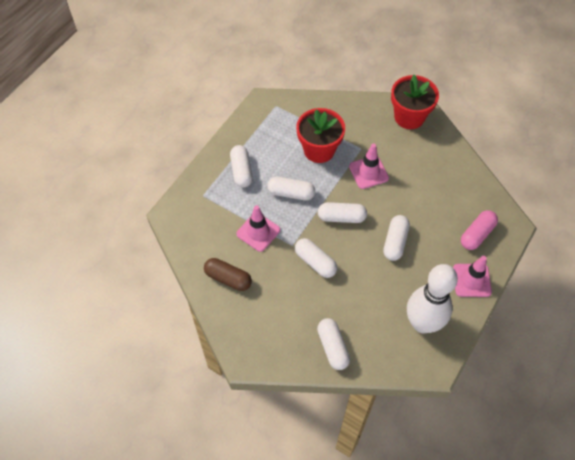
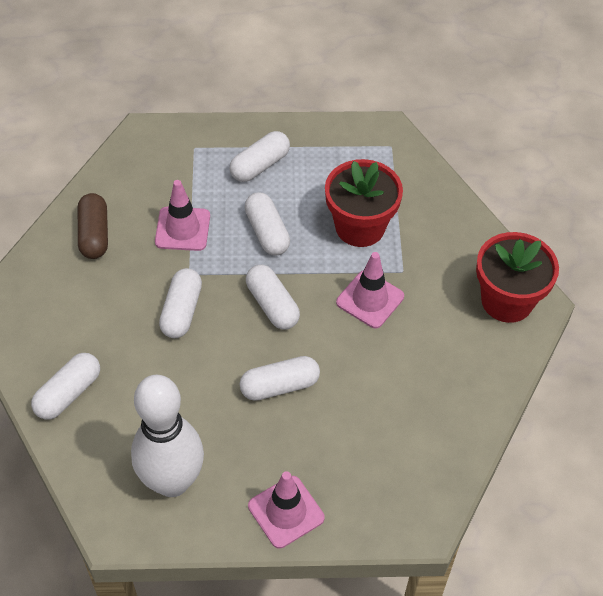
camera: 55 degrees right, 5 degrees down
(477, 234) = (370, 483): pink capsule -> none

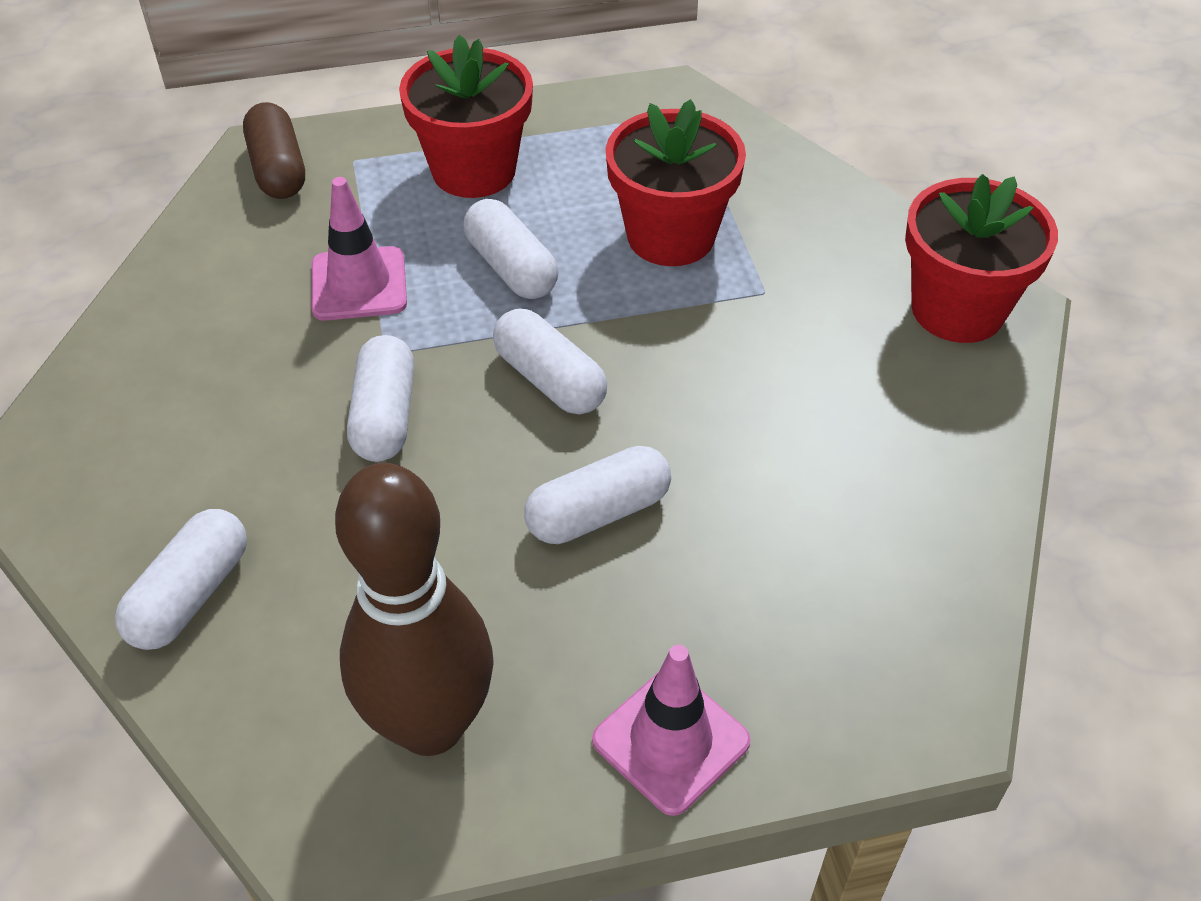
camera: 10 degrees left, 5 degrees down
(94, 234) = (197, 316): brown capsule -> brown capsule (278, 169)
(172, 481) = (430, 724): white bowling pin -> brown bowling pin
(260, 165) = (474, 170): white capsule -> red flower pot
(370, 299) = (721, 344): pink traffic cone -> none

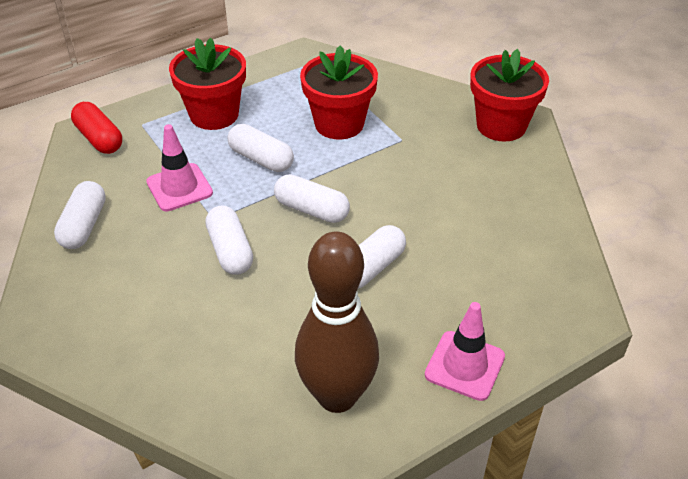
camera: 20 degrees left, 5 degrees down
(190, 595) = (168, 372): white capsule -> white capsule (84, 226)
(278, 169) = (99, 138): brown capsule -> red capsule

